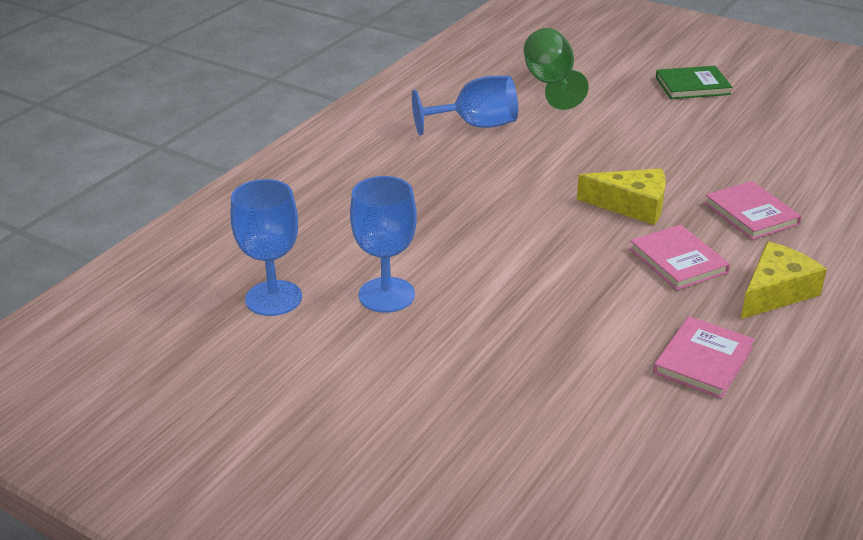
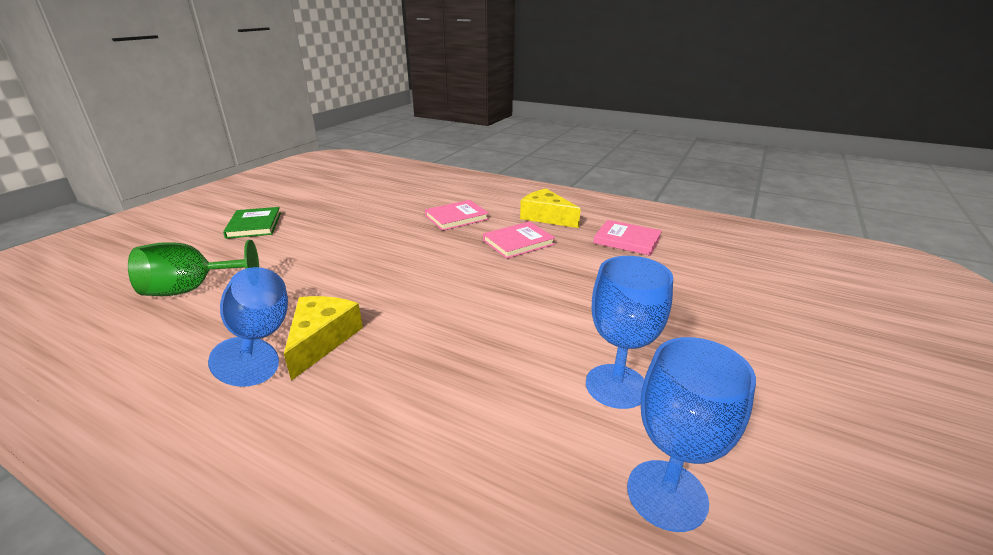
camera: 95 degrees left, 5 degrees down
(632, 206) = (444, 256): yellow cheese -> yellow cheese (322, 340)

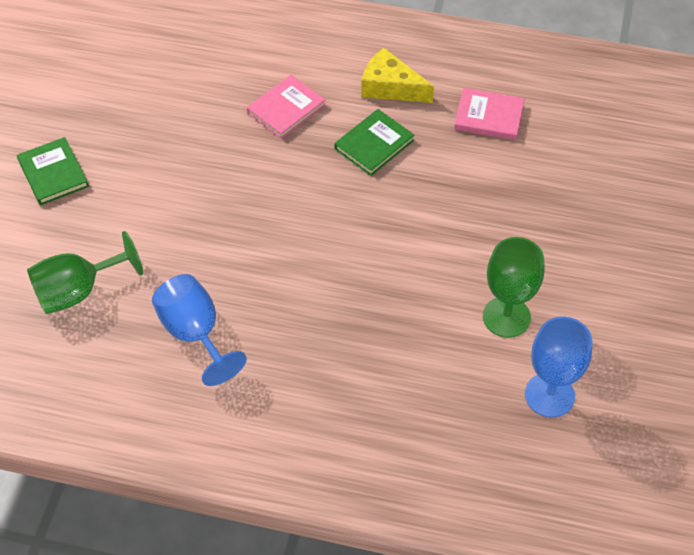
camera: 15 degrees left, 25 degrees up
(322, 340) = (250, 324): yellow cheese -> none
(518, 242) = (374, 144): pink book -> green book
(616, 386) = (506, 317): blue goblet -> green goblet

